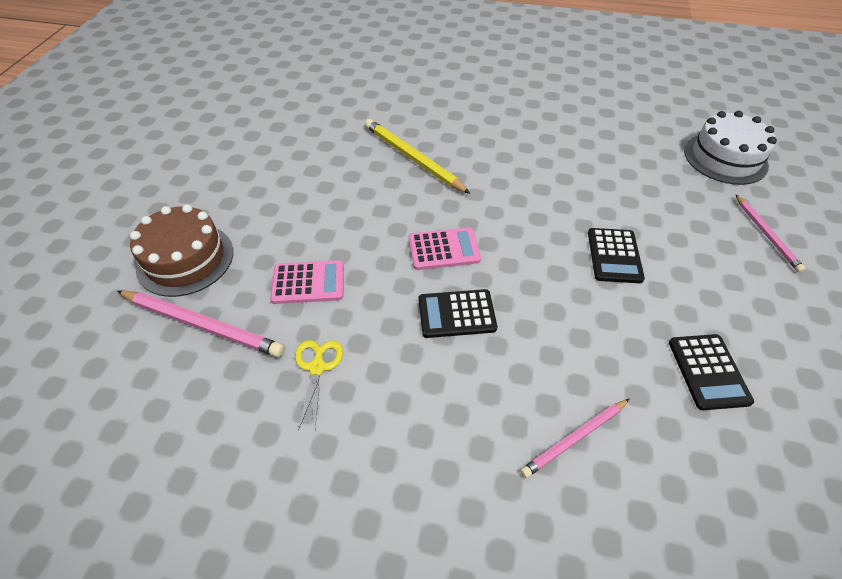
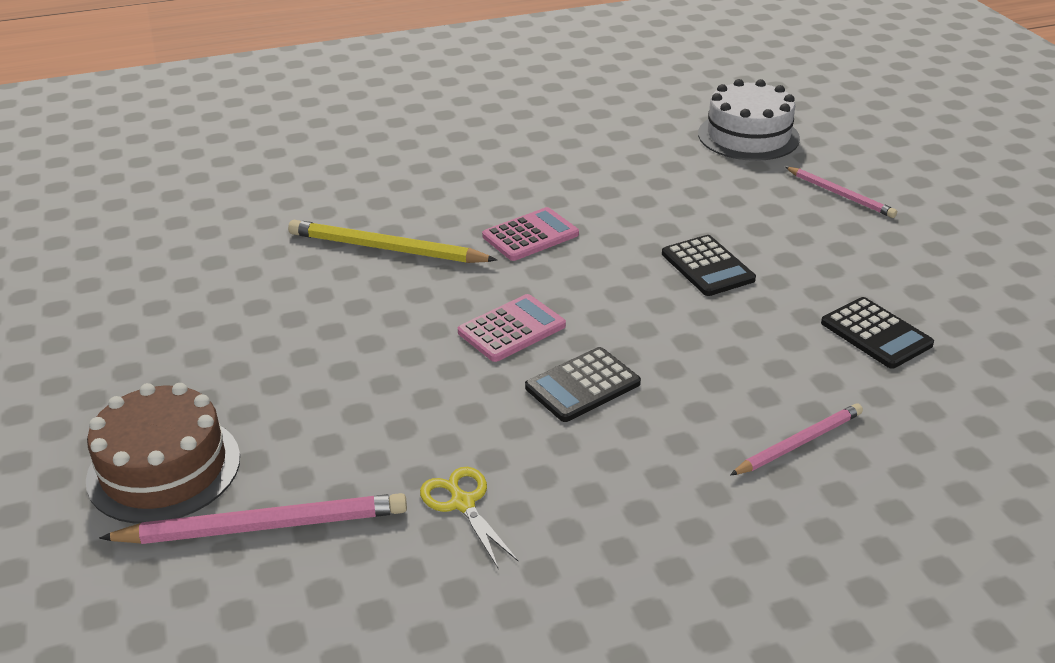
camera: 30 degrees left, 15 degrees down
(308, 282) = (369, 426): pink calculator -> pink calculator (530, 235)
(575, 439) = (798, 443): pink pencil -> pink pencil turned 150 degrees counterclockwise

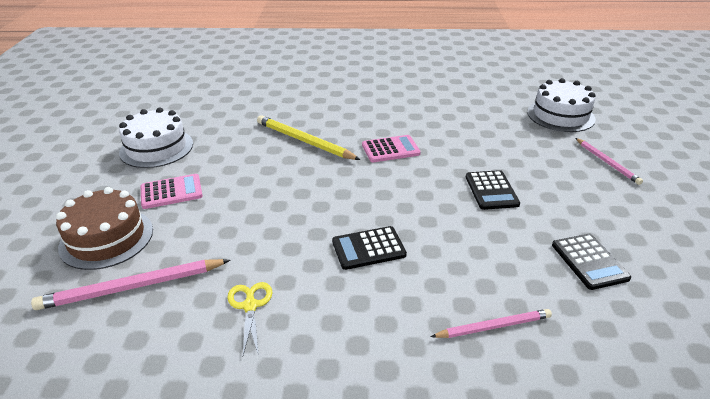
camera: 20 degrees right, 0 degrees up
(139, 310) = (156, 148): none -> white cake
(264, 526) = (132, 287): pink pencil -> pink pencil turned 150 degrees clockwise
(512, 329) = (346, 203): pink calculator -> pink calculator (171, 192)

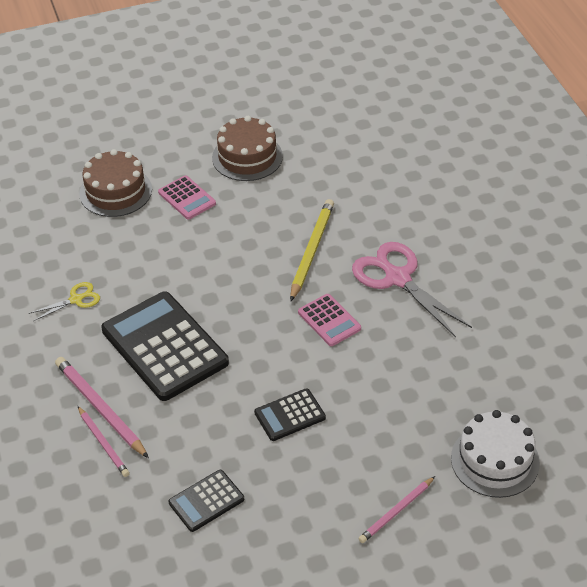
camera: 70 degrees right, 10 degrees up
(132, 287) = (72, 231): pink pencil -> pink pencil (100, 408)
(156, 148) = (247, 157): white cake -> brown cake
(364, 112) = (398, 278): none -> pink scissors
(368, 248) = (164, 346): black calculator -> black calculator, size x2.02

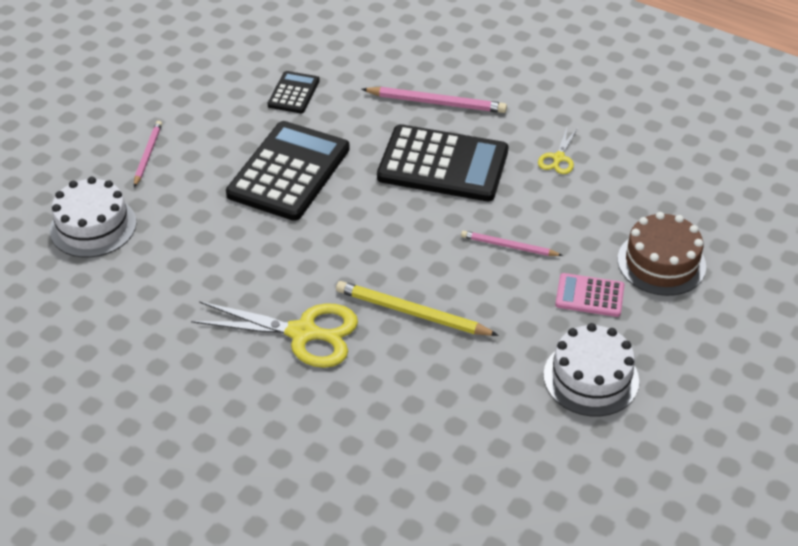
camera: 140 degrees right, 0 degrees up
(103, 443) = (406, 86): pink pencil -> pink pencil (509, 246)
(247, 157) = (591, 378): brown cake -> white cake
(290, 415) = (289, 172): black calculator -> black calculator, size x2.02
(311, 250) = (412, 313): yellow pencil -> yellow pencil turned 135 degrees clockwise
(329, 320) = (329, 258): pink calculator -> none
(398, 278) = (302, 333): pink scissors -> yellow scissors

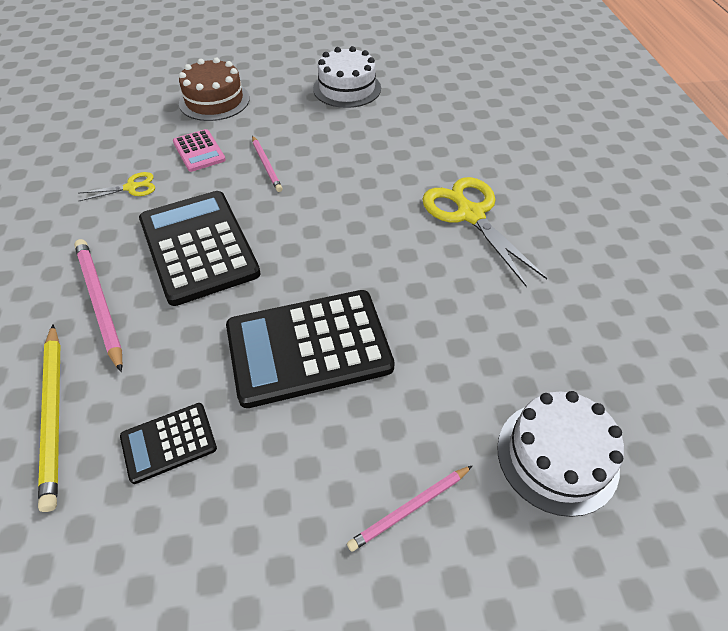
camera: 130 degrees left, 5 degrees up
(412, 313) = (385, 175): yellow pencil -> yellow pencil (54, 414)
(589, 296) = (278, 114): pink calculator -> pink calculator (199, 151)

